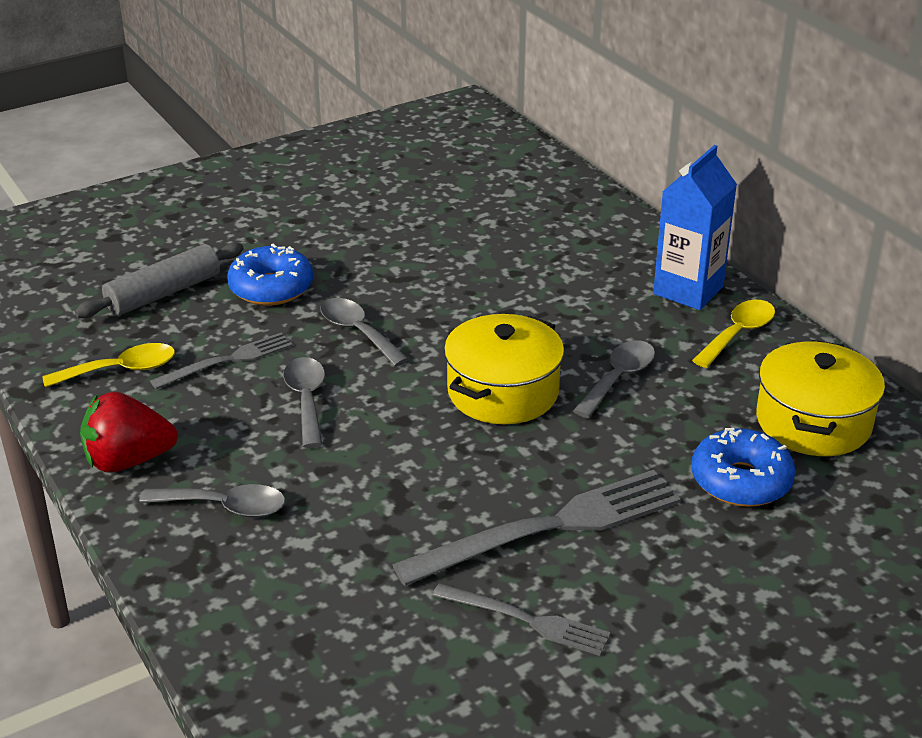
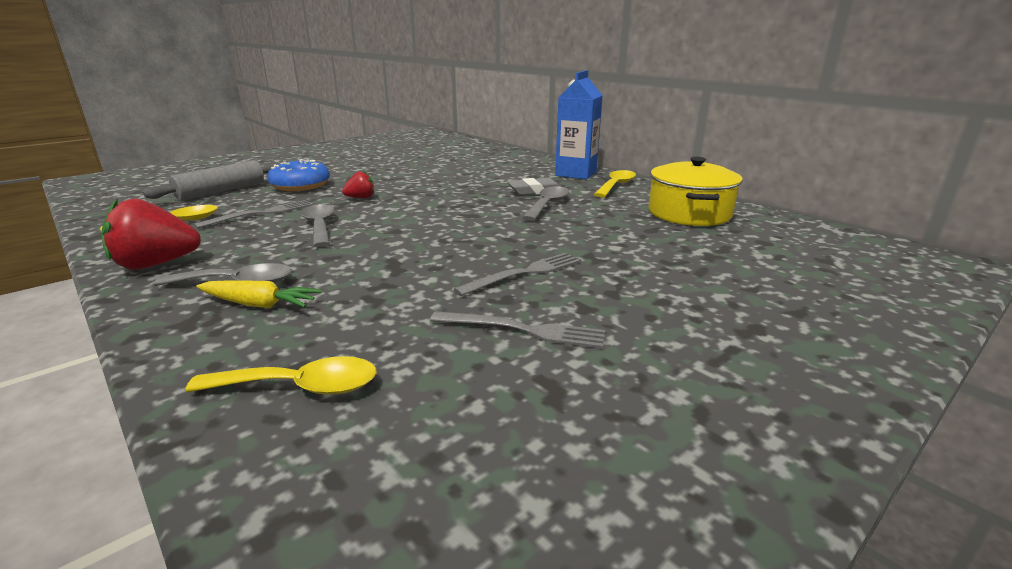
camera: 10 degrees left, 10 degrees down
(255, 546) = (259, 304): none -> yellow carrot
(309, 666) = (300, 387): none -> yellow spoon
(358, 332) = (361, 198): grey spoon -> red strawberry
(503, 392) = (468, 214): yellow pot -> none
(549, 528) = (524, 273): grey fork -> grey fork, size x0.56
(609, 338) = (534, 191): none -> grey eraser
(741, 481) = (659, 240): blue donut -> none

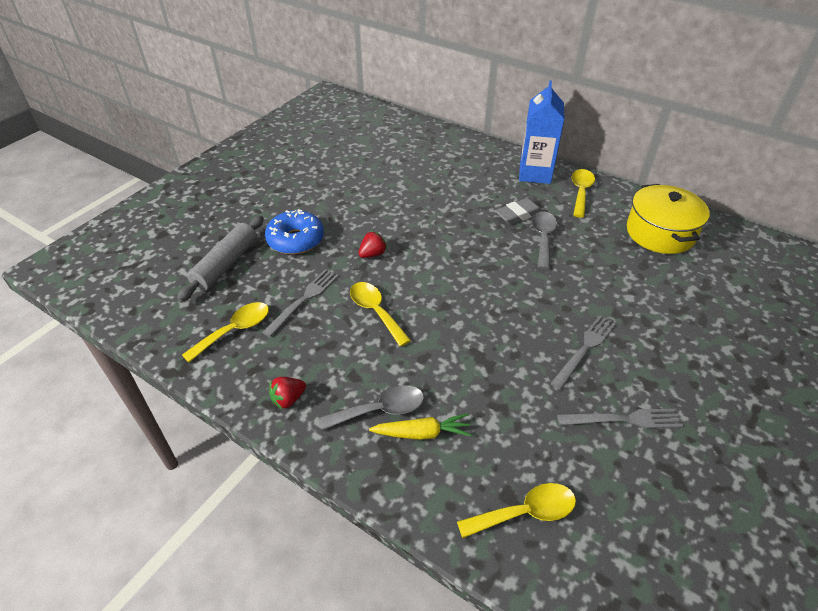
camera: 15 degrees left, 20 degrees up
(156, 264) = (288, 399): red strawberry -> red strawberry, size x0.54
(320, 226) = (375, 311): grey spoon -> yellow spoon

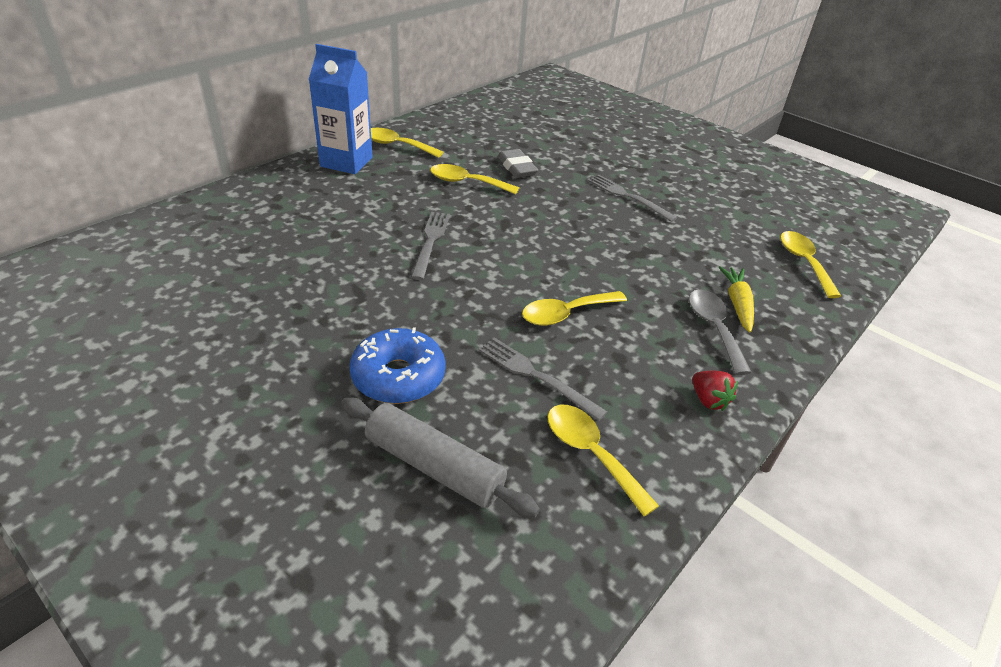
camera: 85 degrees left, 5 degrees down
(372, 254) = (457, 303): red strawberry -> none
(518, 215) = (420, 188): grey eraser -> grey eraser (516, 168)
(543, 238) = (467, 182): grey spoon -> yellow spoon
(623, 419) = (703, 198): grey fork -> grey fork (430, 242)
(660, 233) = (480, 125): yellow pot -> none

